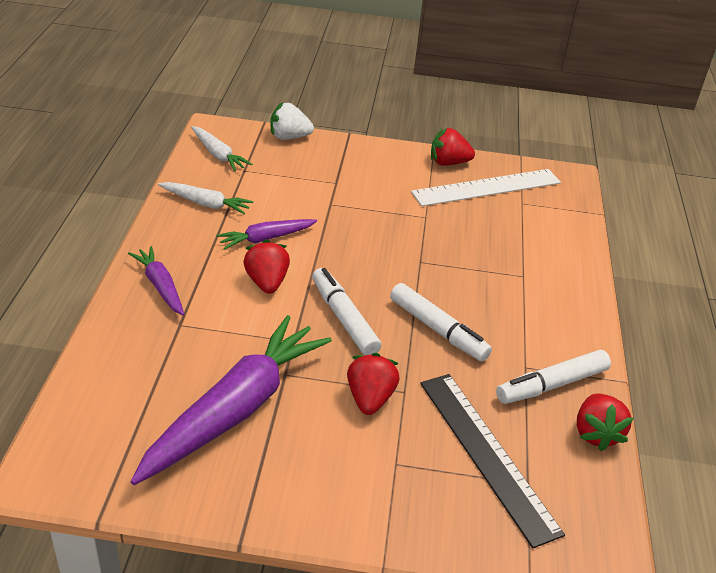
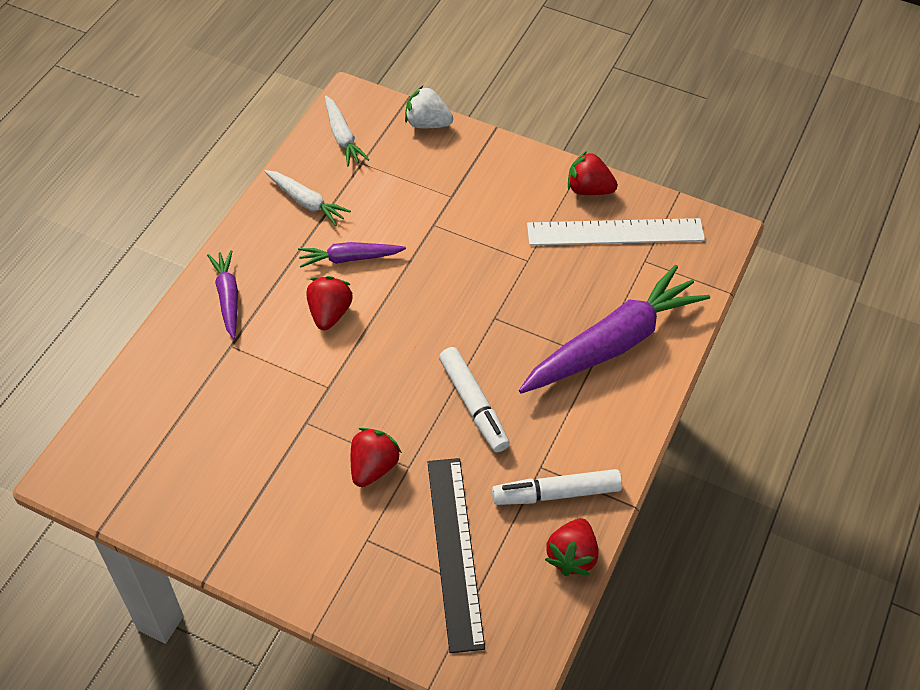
camera: 20 degrees right, 15 degrees up
(235, 409) = (247, 450): purple carrot -> purple carrot (612, 343)
(344, 319) = (386, 372): white marker -> none

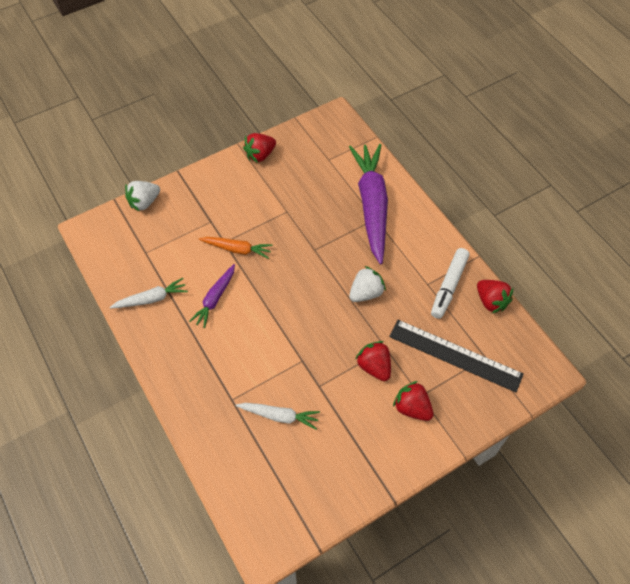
camera: 55 degrees left, 5 degrees up
(228, 297) = (192, 382): purple carrot -> none
(329, 313) = (248, 331): red strawberry -> red strawberry (412, 408)
(342, 137) = (115, 251): white carrot -> white carrot (279, 416)
(433, 242) = (237, 249): none -> orange carrot
(473, 404) = (366, 293): white marker -> white strawberry
(615, 232) = (299, 160): white ruler -> none

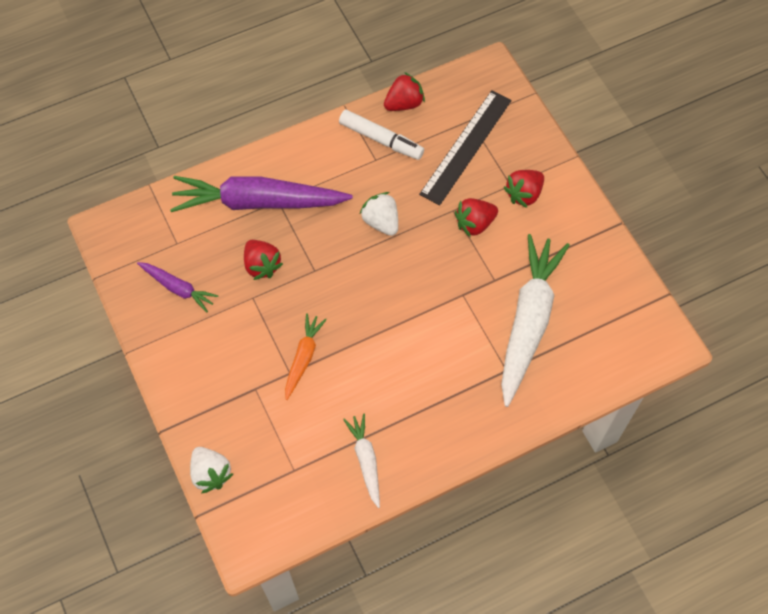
camera: 85 degrees left, 5 degrees up
(215, 298) = (373, 385): purple carrot -> purple carrot (178, 288)
(260, 155) = (154, 324): red strawberry -> red strawberry (262, 265)
(279, 416) = (528, 322): white carrot -> white carrot, size x2.03

